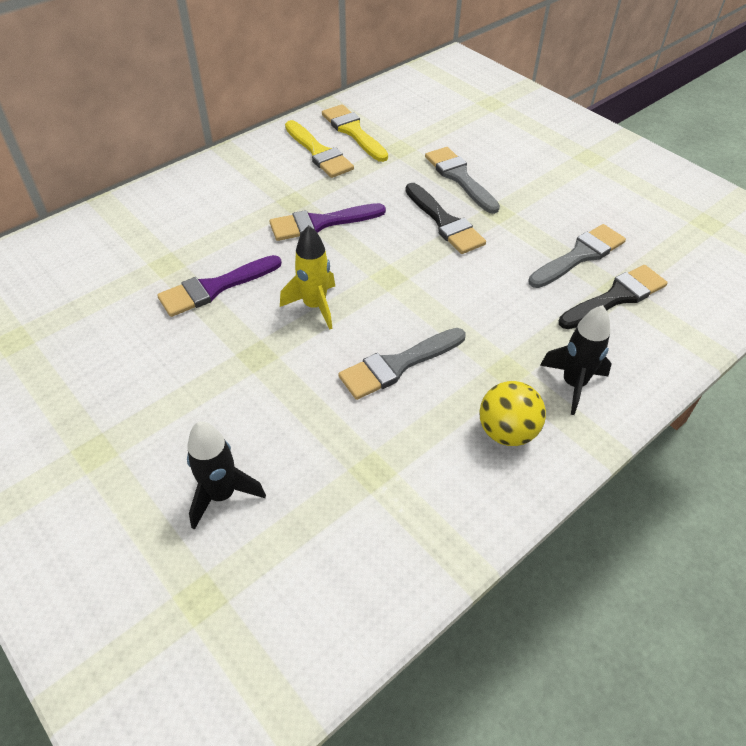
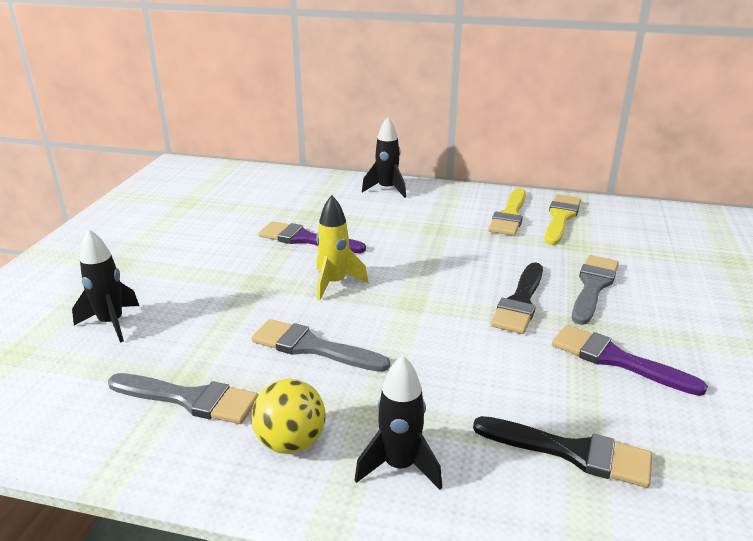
camera: 55 degrees right, 20 degrees down
(183, 190) = (387, 189): none -> black rocket
(321, 223) = (430, 249): purple brush -> purple brush (616, 359)
(579, 256) = (598, 400): grey brush -> grey brush (190, 399)

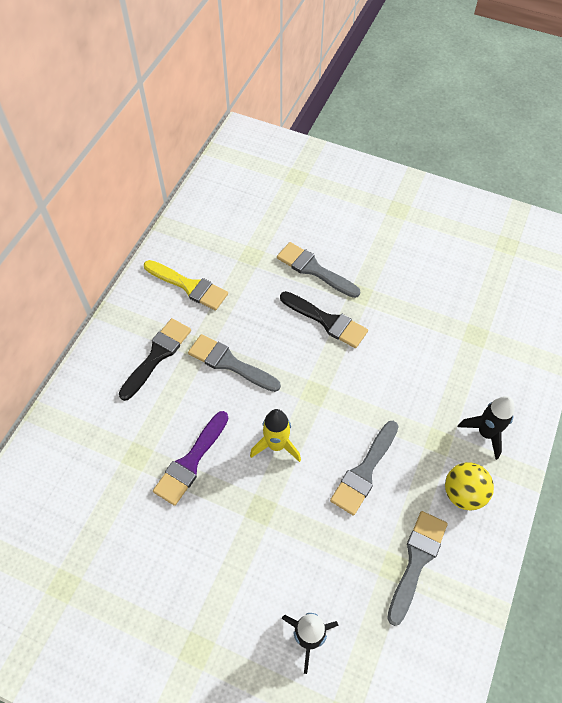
camera: 80 degrees left, 30 degrees up
(387, 189) = (100, 373): black rocket -> none
(427, 246) = (229, 363): none -> grey brush
(561, 218) = (203, 251): yellow brush -> none
(571, 452) = (478, 343): black brush -> black brush (157, 355)
(616, 359) = (399, 290): purple brush -> none

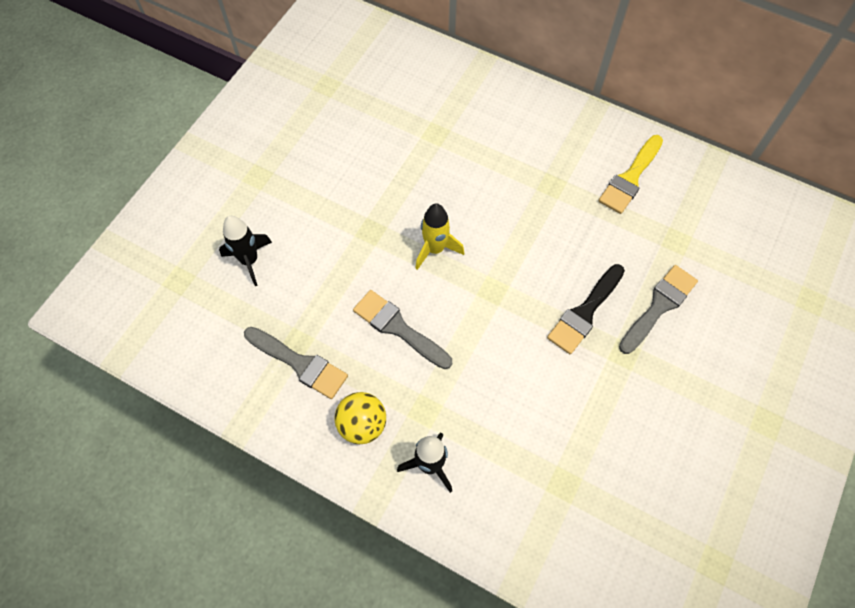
camera: 95 degrees right, 5 degrees up
(157, 355) = (543, 149): black brush -> none
(191, 462) = (425, 175): purple brush -> none
(229, 363) = (532, 212): grey brush -> none

